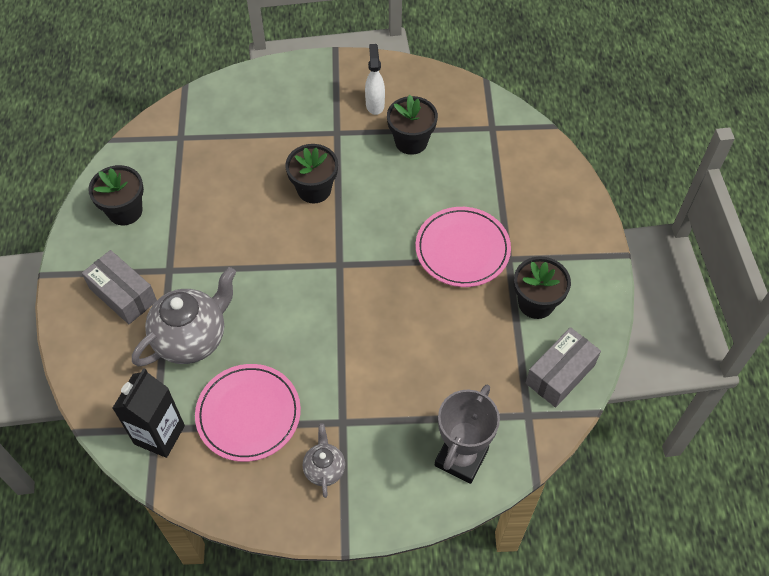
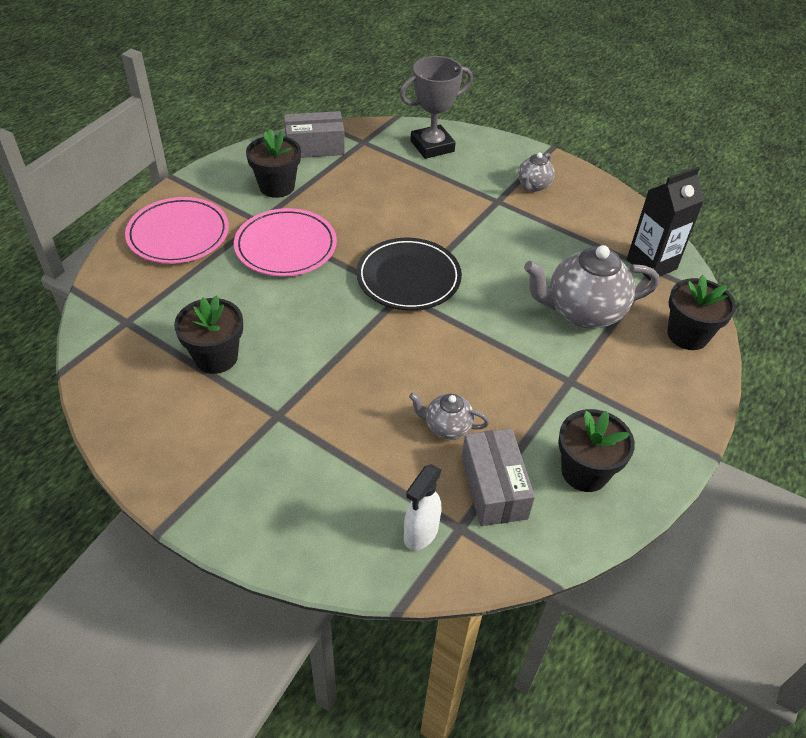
camera: 145 degrees left, 10 degrees down
(123, 295) = (631, 384): grey box -> grey box (494, 487)
(229, 187) = (447, 427): none -> grey teapot
(248, 414) = (568, 240): pink plate -> pink plate (178, 234)
(314, 189) = (361, 370): black flower pot -> black flower pot (687, 335)
(347, 282) = (408, 278): none -> black plate
(375, 104) = (203, 420): white spray bottle -> white spray bottle (420, 534)

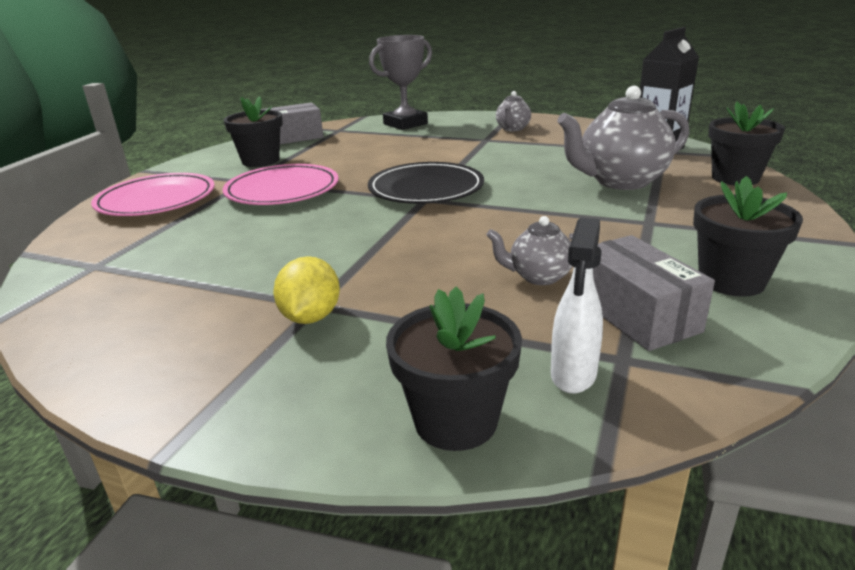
camera: 10 degrees left, 20 degrees down
(216, 357) = (219, 273): black flower pot -> black flower pot (455, 421)
(271, 428) = (311, 317): none -> yellow lemon

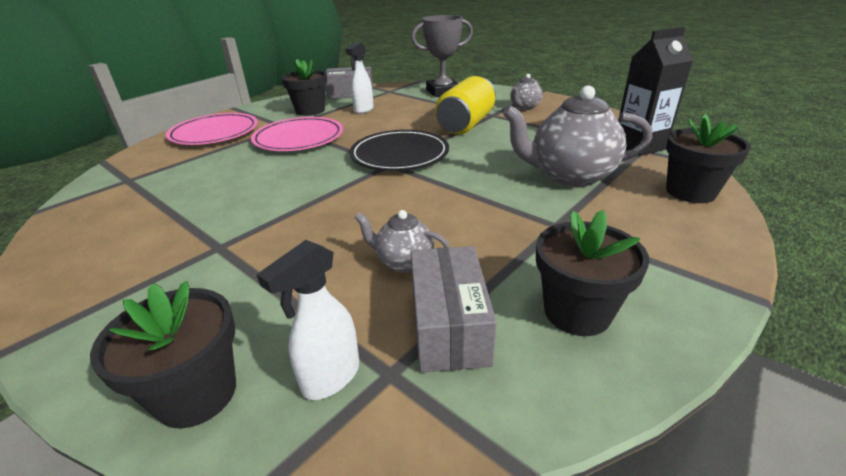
camera: 20 degrees right, 5 degrees up
(311, 317) = (203, 258): yellow lemon -> none
(330, 152) = (363, 110): none -> white spray bottle
(467, 151) = (466, 124): none -> yellow can

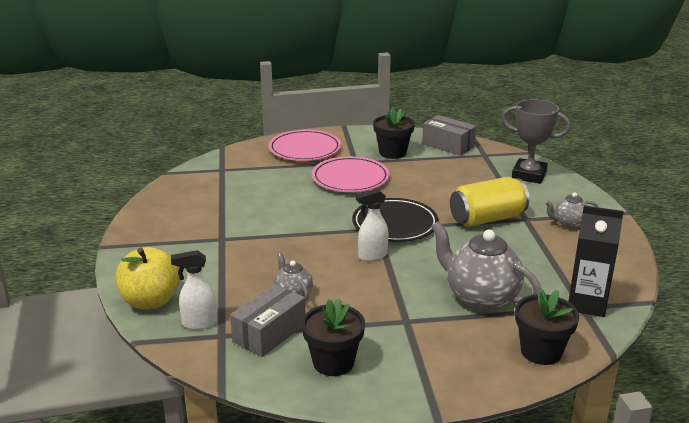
camera: 40 degrees right, 5 degrees down
(197, 394) = (151, 301): black flower pot -> yellow apple
(363, 110) = (432, 169): white spray bottle -> white spray bottle (372, 256)

